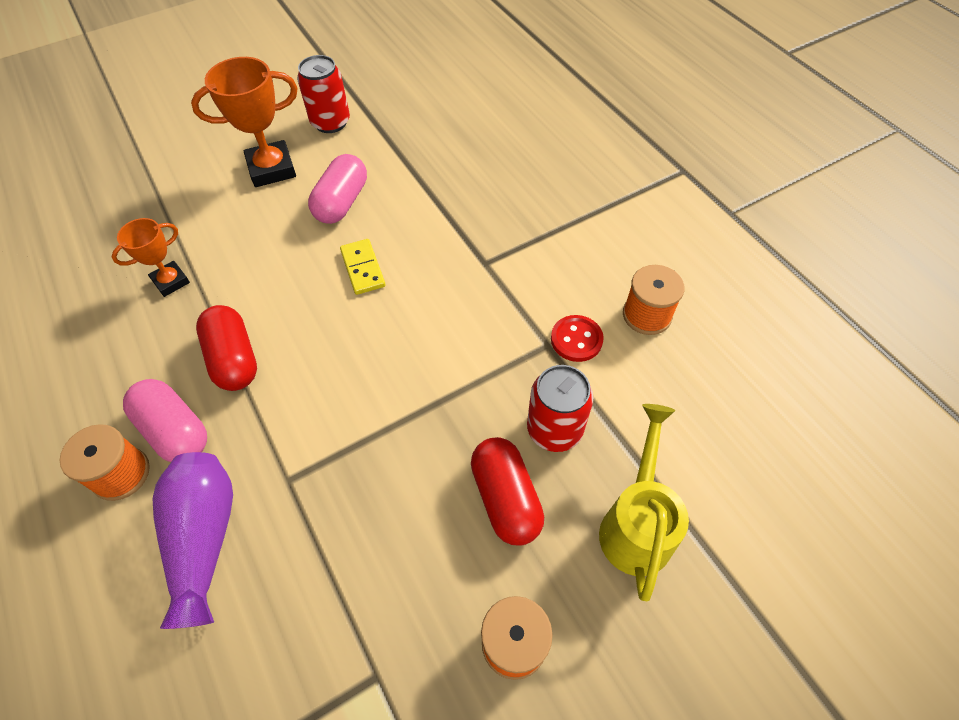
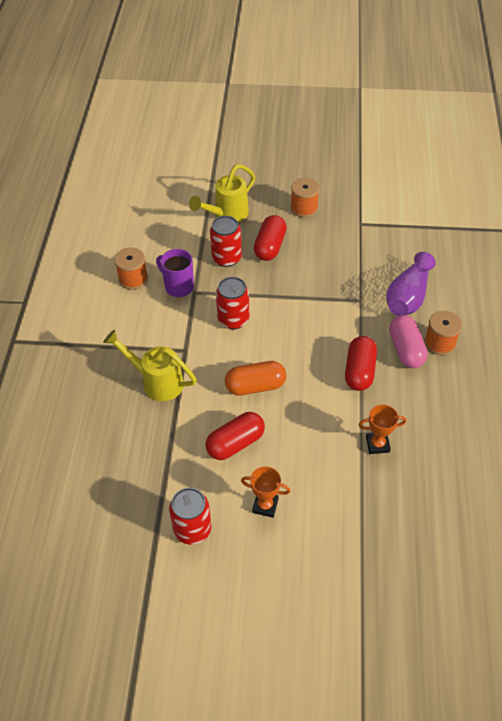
camera: 145 degrees left, 5 degrees down
(272, 169) = (265, 505): orange trophy -> orange trophy, size x0.60
(342, 202) = (235, 443): pink capsule -> red capsule
(363, 268) = (255, 386): yellow domino -> orange capsule
(458, 335) = (233, 319): none -> red can
(483, 214) = (156, 381): none -> yellow watering can
(576, 339) = (178, 286): red button -> purple mug

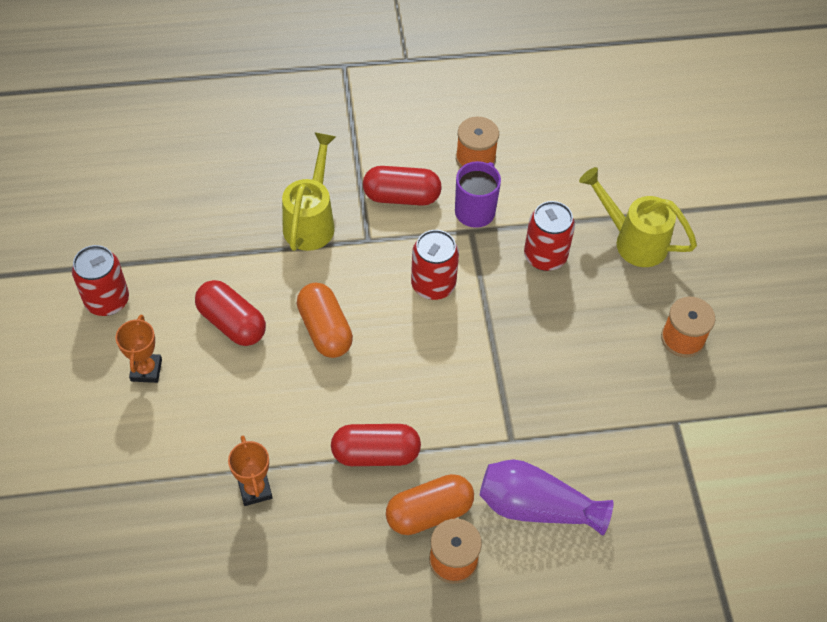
camera: 75 degrees right, 5 degrees up
(270, 246) = (585, 306): red capsule -> red capsule (401, 196)
(406, 350) = (429, 512): pink capsule -> orange capsule

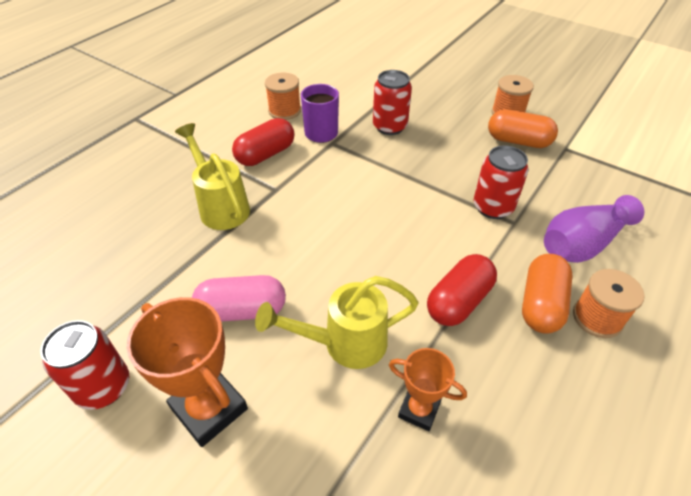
camera: 45 degrees left, 10 degrees down
(146, 370) = (209, 408): orange trophy -> orange trophy, size x1.67
(232, 323) = (242, 310): red capsule -> pink capsule
(325, 329) = (318, 258): orange capsule -> orange capsule (518, 141)
(433, 285) = (350, 182): red can -> red can (493, 207)
(632, 240) = (420, 92): yellow watering can -> yellow watering can (344, 343)

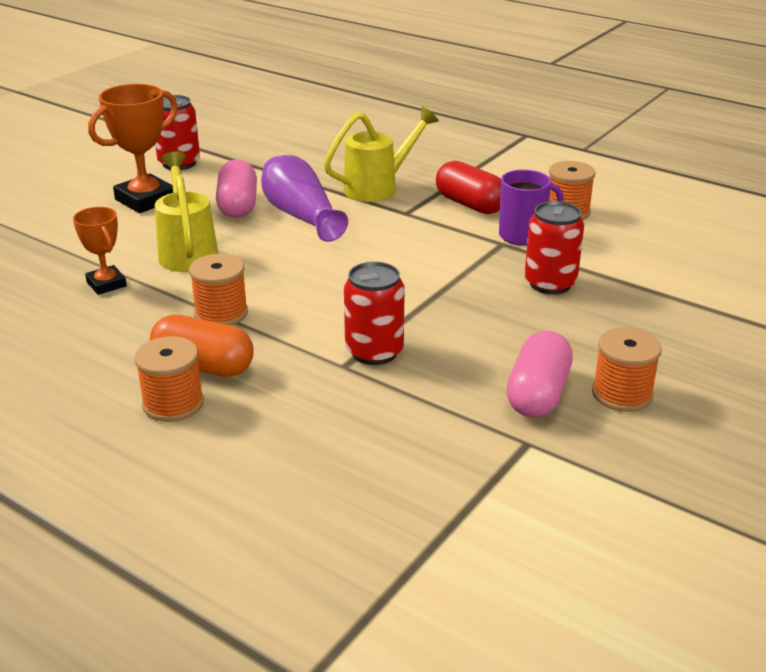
camera: 90 degrees right, 15 degrees down
(419, 410) = (106, 284): orange trophy -> orange trophy turned 60 degrees counterclockwise
(459, 301) = (221, 313): red capsule -> orange spool
(518, 141) = (538, 394): orange capsule -> pink capsule
(582, 243) = (298, 416): purple vase -> purple vase (301, 216)

